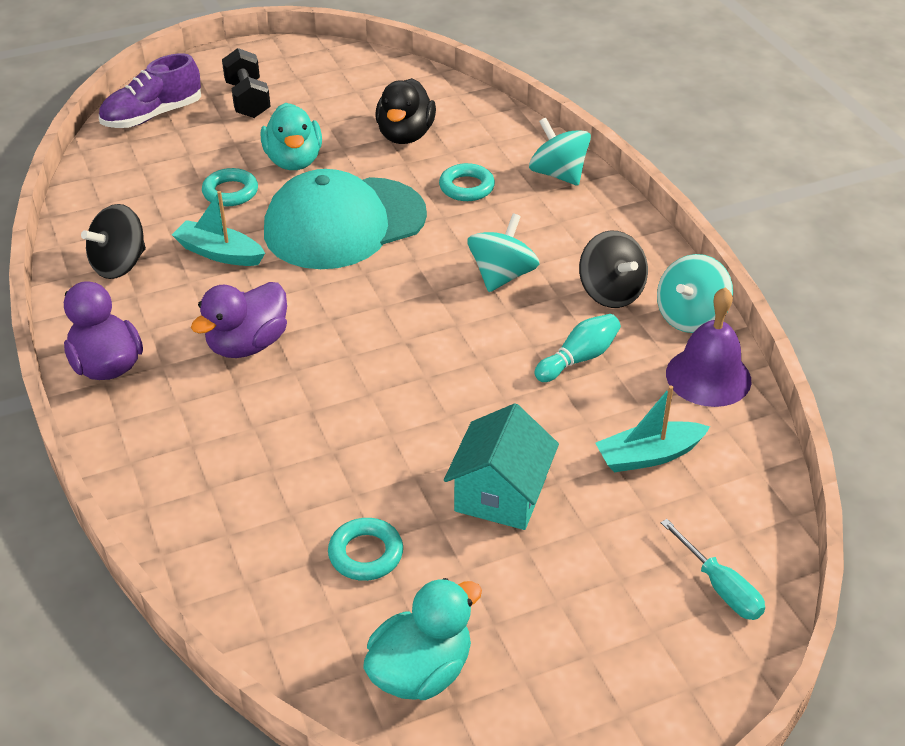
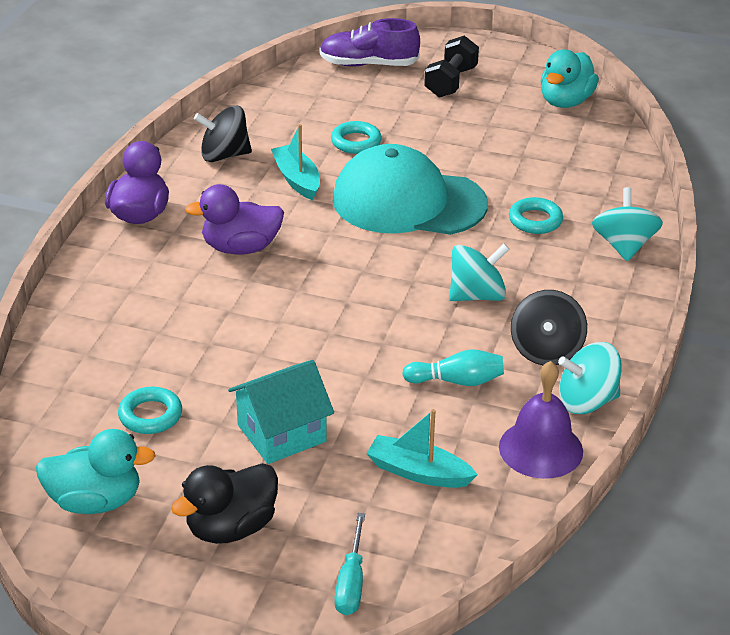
camera: 40 degrees right, 5 degrees down
(294, 161) = (428, 141): turquoise duck -> turquoise duck (565, 101)
(405, 135) = (537, 161): black duck -> black duck (231, 528)

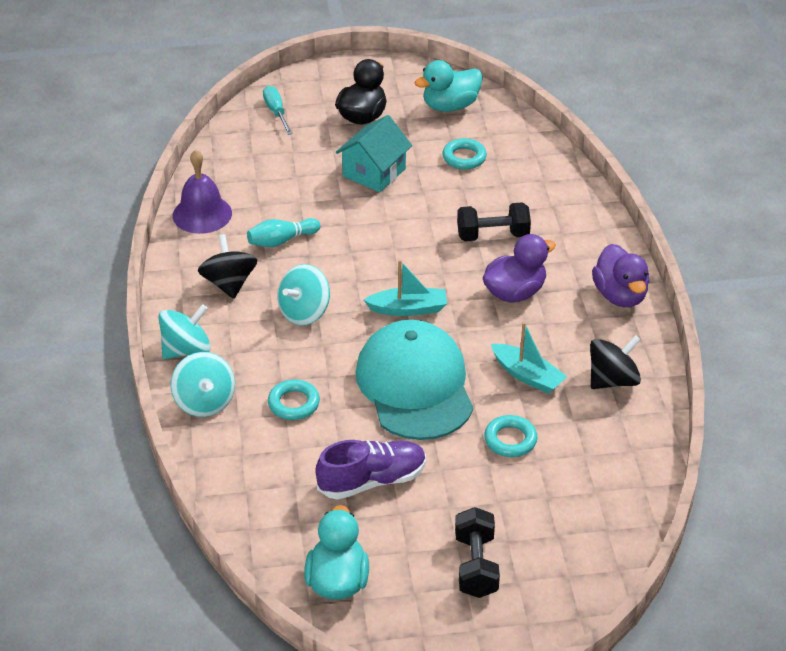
camera: 155 degrees right, 5 degrees up
(208, 310) = (492, 235): none -> black dumbbell
(368, 64) = (581, 561): purple shoe -> purple shoe (372, 481)
(408, 202) = (415, 385): turquoise cap -> turquoise cap turned 90 degrees counterclockwise
(418, 472) = (273, 177): turquoise boat -> turquoise boat (408, 309)
(587, 401) = (184, 255): turquoise spinning top -> turquoise spinning top (186, 350)

